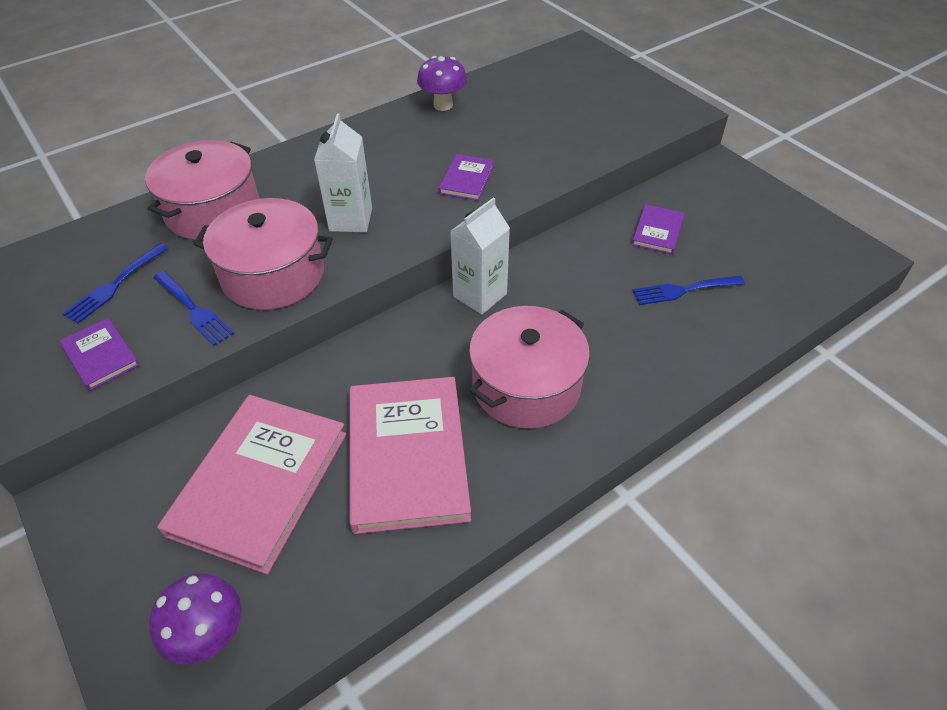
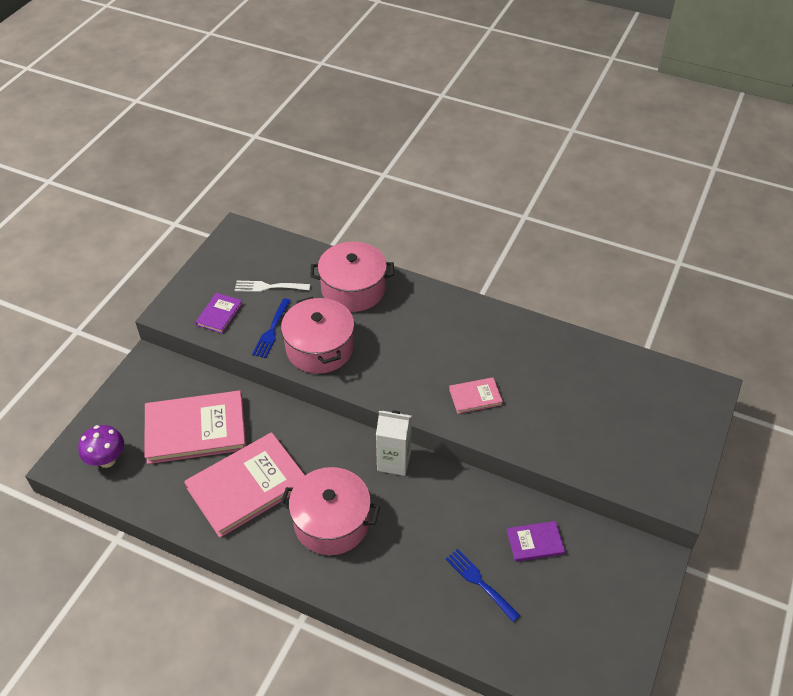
camera: 60 degrees right, 0 degrees up
(115, 285) = (268, 287): blue fork -> white fork
(351, 219) = (391, 357): white carton -> none
(443, 105) = (551, 342): purple mushroom -> none
(466, 179) = (475, 397): purple book -> pink book

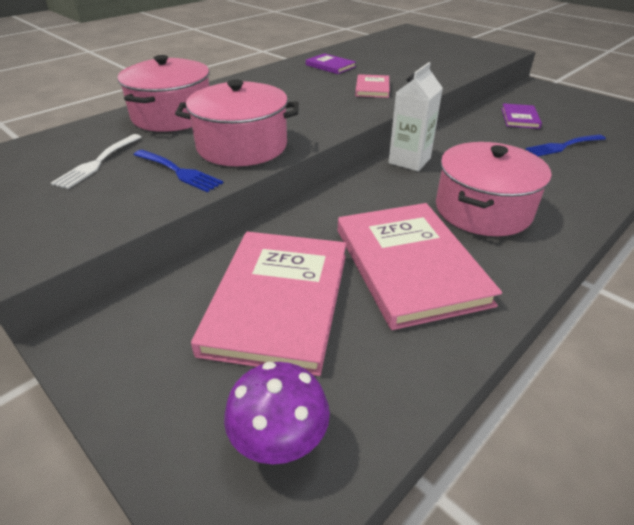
camera: 70 degrees left, 10 degrees down
(219, 314) = (97, 207): purple book -> purple book (330, 66)

